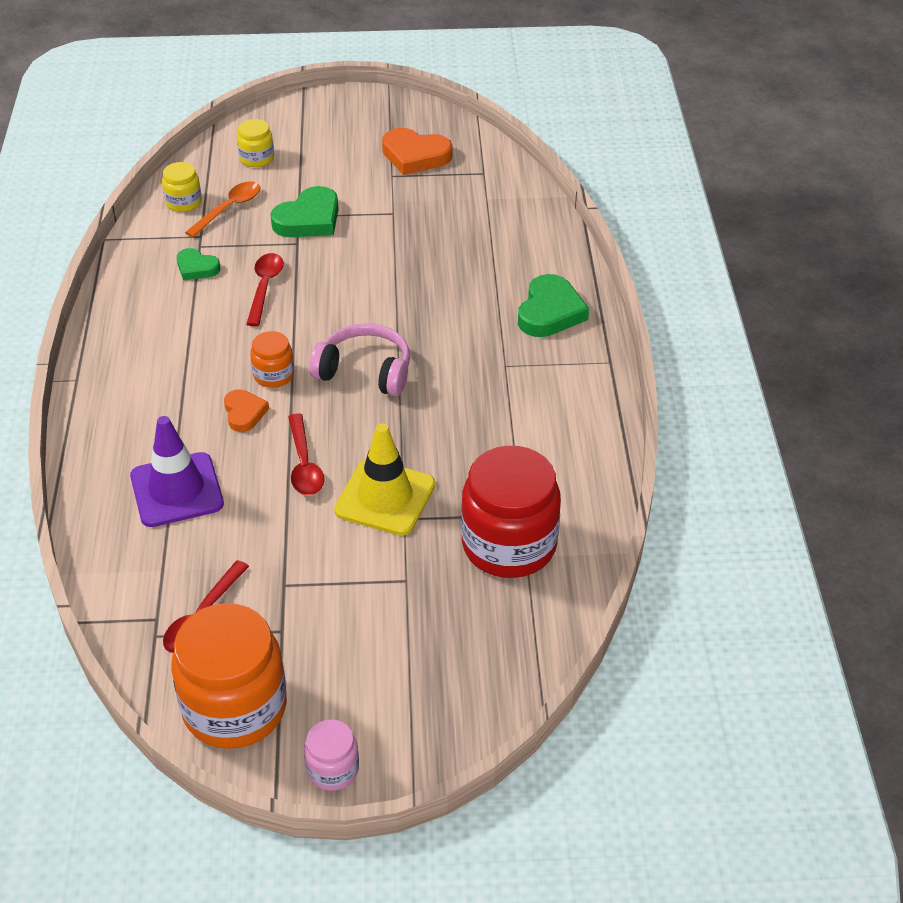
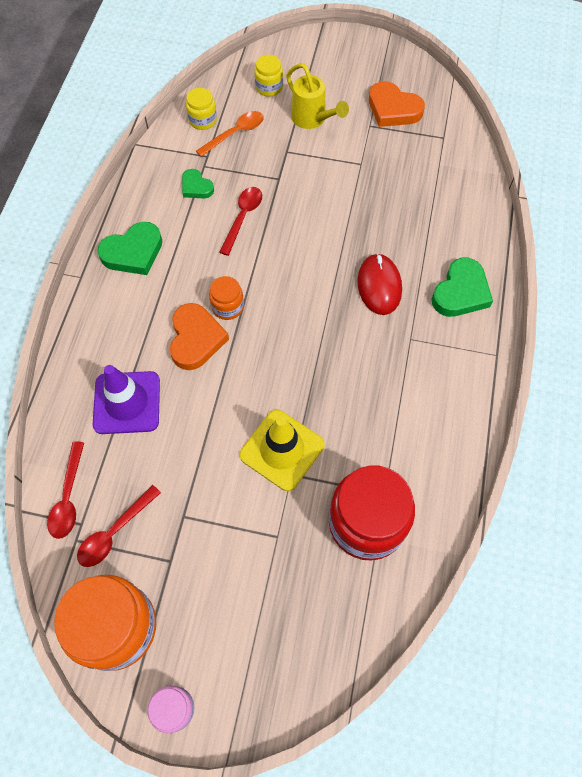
camera: 15 degrees right, 20 degrees up
(244, 413) = (196, 339): orange heart -> orange heart, size x1.68
(304, 464) = (228, 401): red spoon -> red spoon (68, 497)
(309, 219) = (293, 157): green heart -> green heart (133, 252)
(320, 181) = (312, 119): none -> yellow watering can
(365, 372) = (298, 319): pink headphones -> none
(452, 323) = (379, 286): none -> red mouse

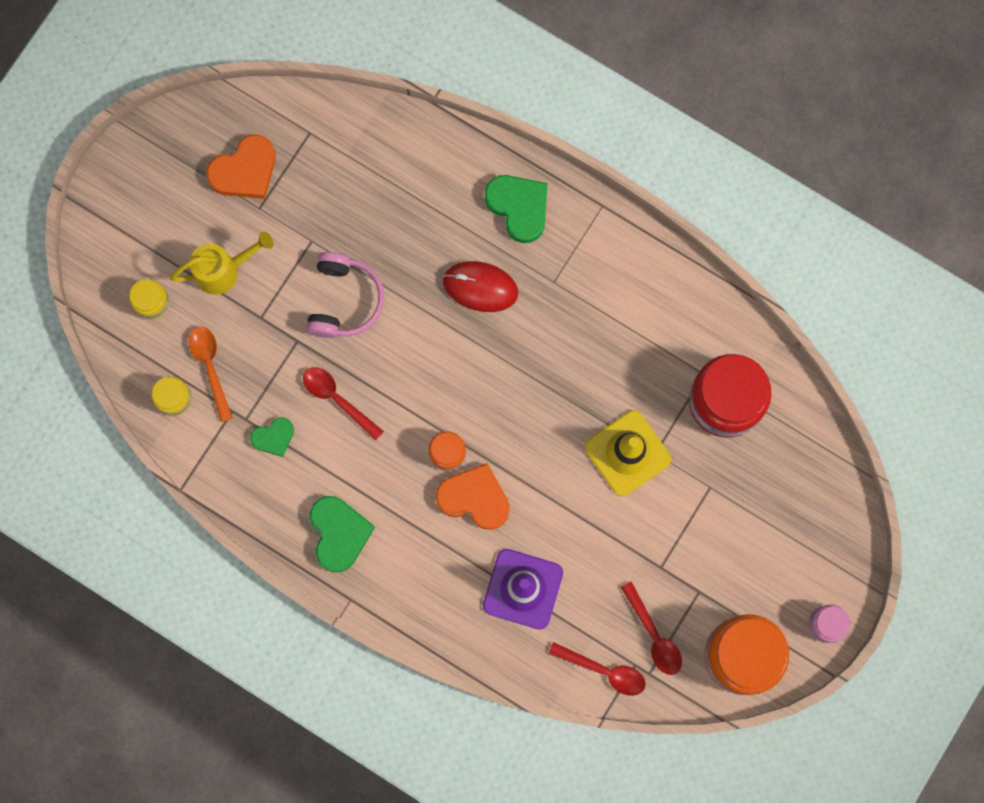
camera: 70 degrees left, 15 degrees up
(324, 198) = (344, 300): none -> pink headphones

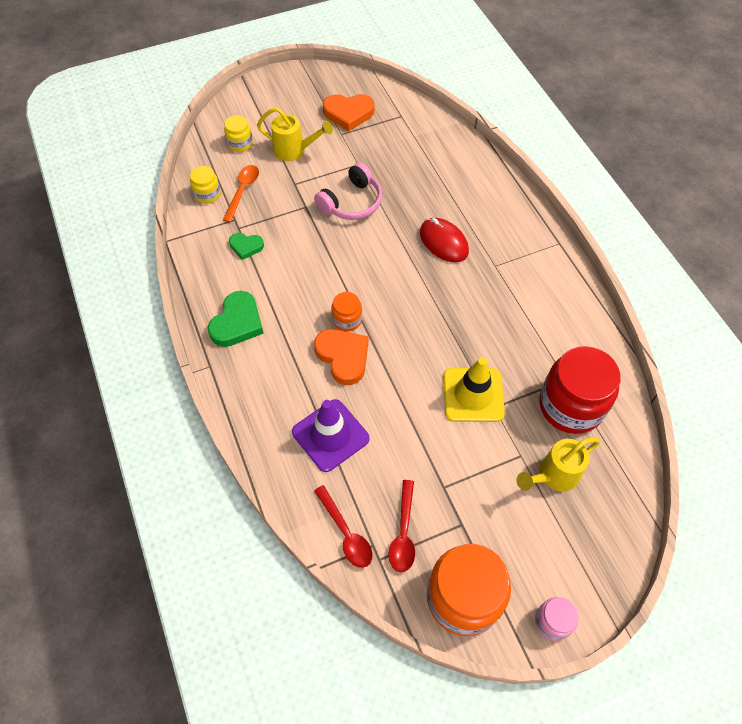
camera: 35 degrees right, 20 degrees down
(337, 399) = (302, 249): red spoon -> none
(518, 207) = (501, 215): green heart -> none
(751, 487) = (553, 476): none -> yellow watering can

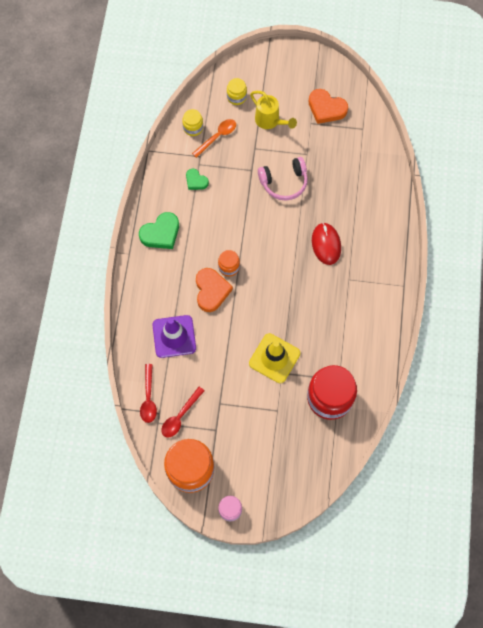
camera: 30 degrees right, 10 degrees up
(553, 476) = (288, 433): yellow watering can -> none

